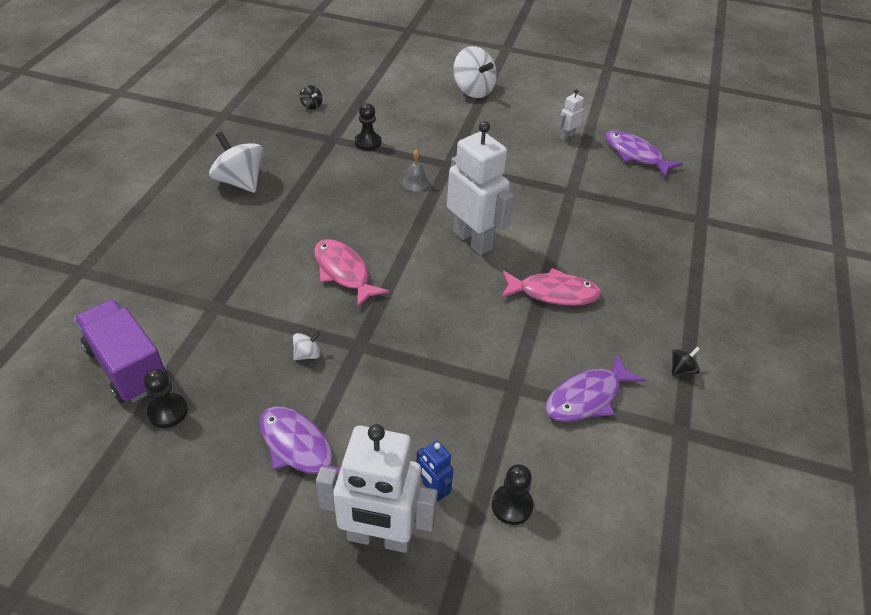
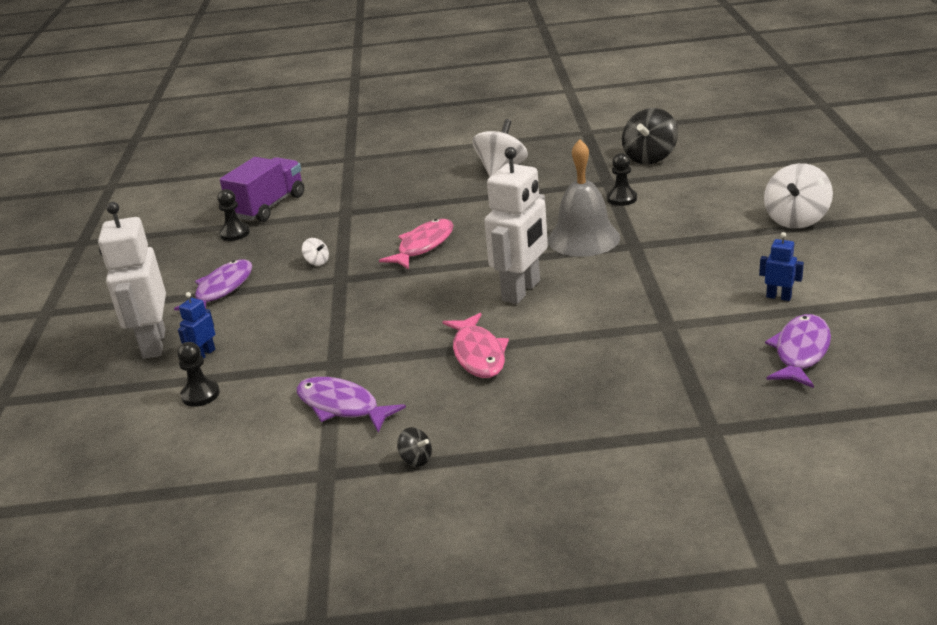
camera: 75 degrees right, 15 degrees down
(311, 105) = (649, 157): black spinning top -> black spinning top, size x2.17
(415, 182) = (583, 238): grey bell -> grey bell, size x2.37
(567, 136) = (778, 297): white robot -> blue robot

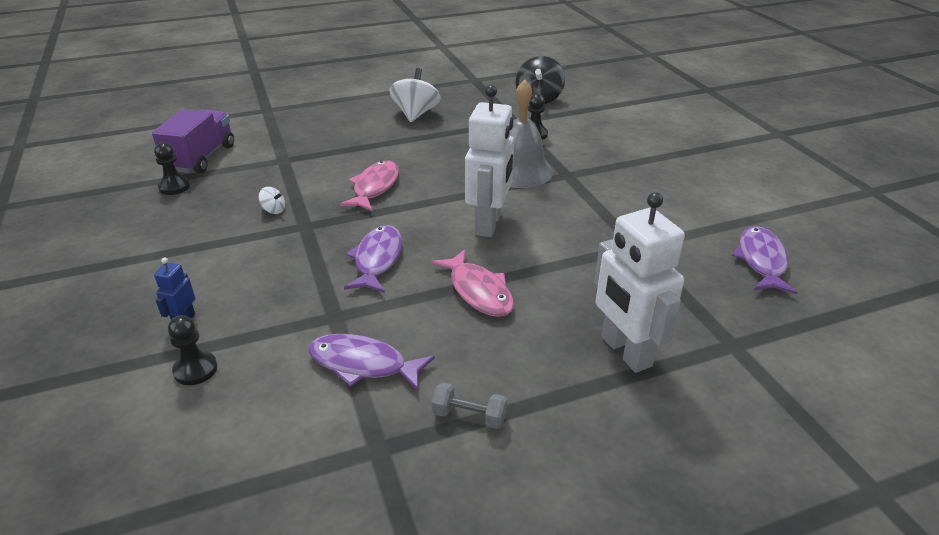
camera: 20 degrees left, 5 degrees up
(153, 344) = (119, 315): white robot -> white robot (625, 352)
(221, 289) = (180, 246): purple fish -> purple fish (377, 260)
(416, 459) = (469, 416): black spinning top -> grey dumbbell
(778, 297) = (713, 212): blue robot -> none
(796, 219) = (686, 145): white spinning top -> none

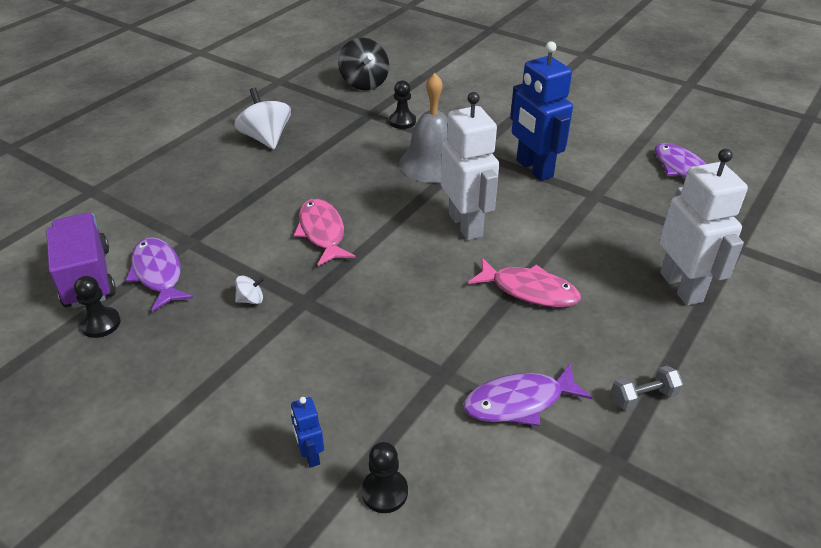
camera: 35 degrees left, 5 degrees up
(377, 260) = (414, 302): purple fish -> purple fish (158, 273)
(605, 205) = (534, 169): none -> blue robot
(625, 352) = (681, 287): white robot -> white robot turned 135 degrees counterclockwise

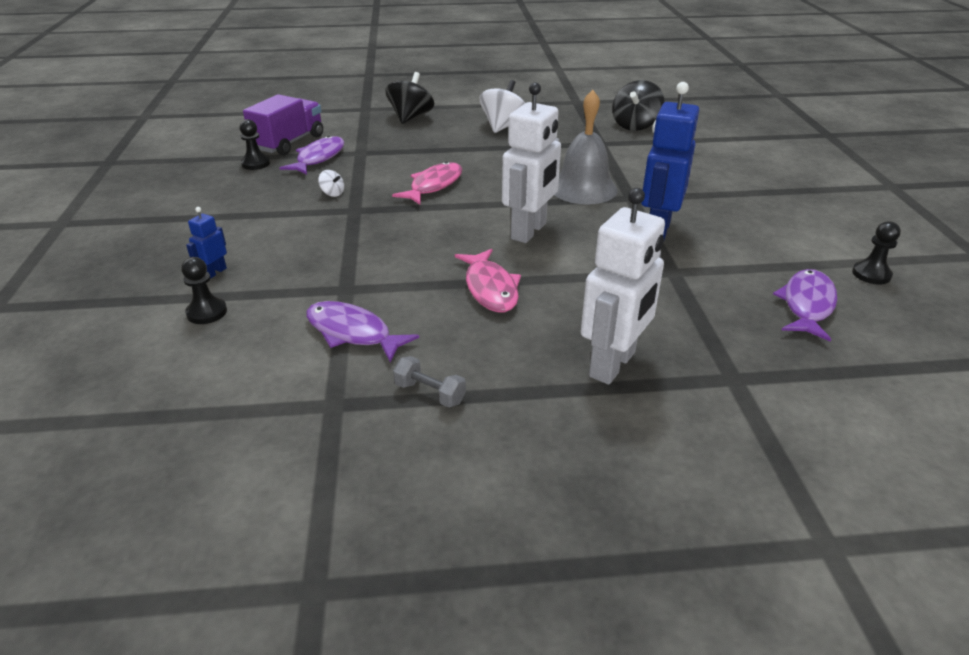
camera: 50 degrees right, 5 degrees down
(161, 175) = (410, 117): none -> black spinning top
(402, 121) = (614, 157): black pawn -> black pawn (871, 274)

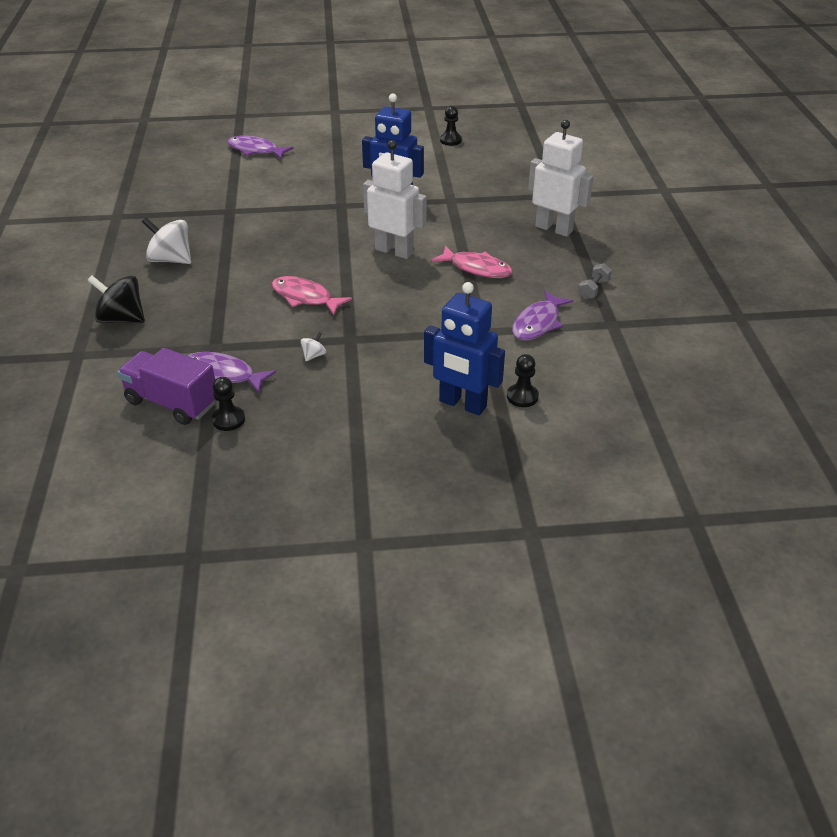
camera: 90 degrees left, 5 degrees up
(215, 272) = (462, 404): blue robot -> blue robot, size x2.22
(490, 288) = (477, 268): pink fish -> pink fish turned 45 degrees clockwise
(583, 188) = (322, 224): grey bell -> none
(635, 125) = (193, 191): black spinning top -> none
(807, 305) = (485, 164): purple fish -> purple fish (255, 150)

